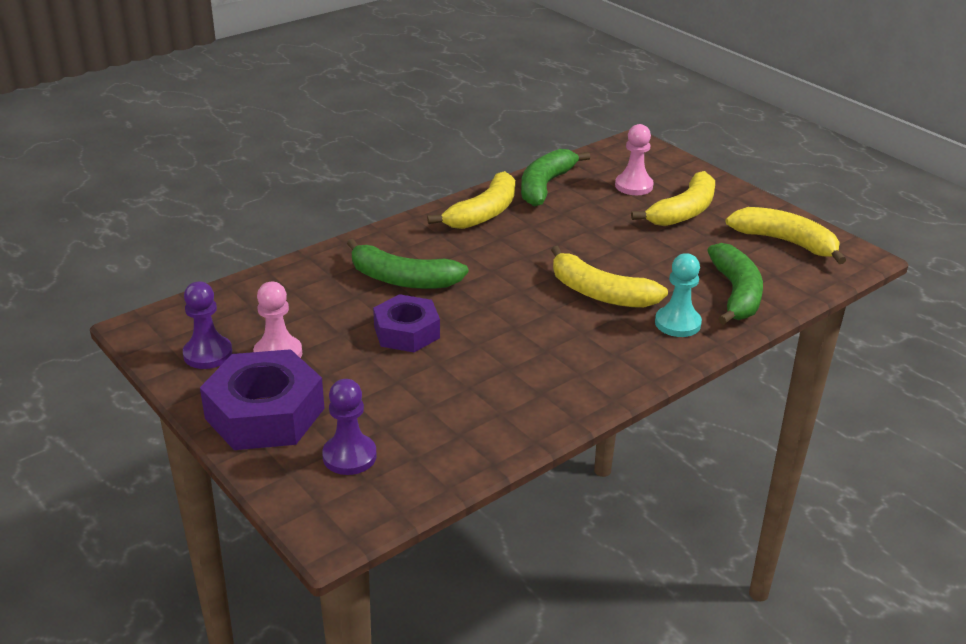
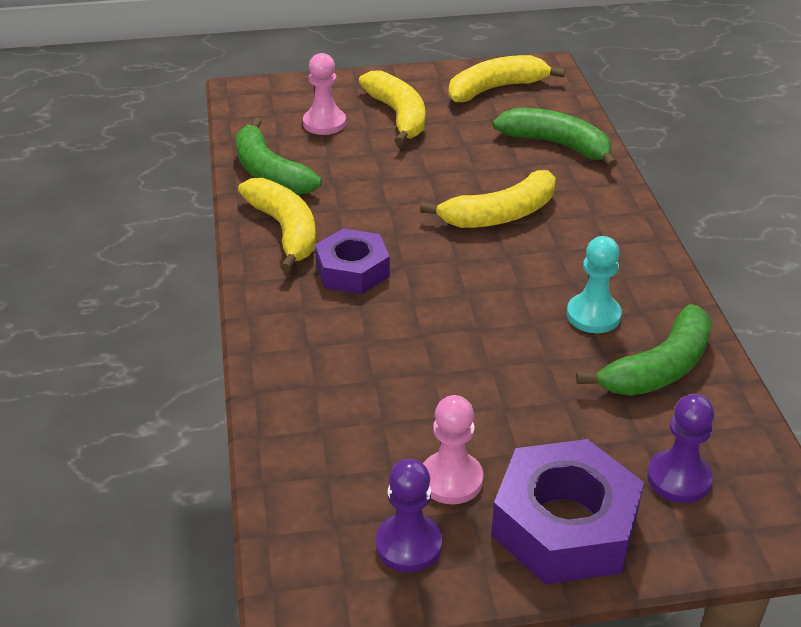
camera: 60 degrees left, 5 degrees up
(402, 279) = (370, 332): green banana -> green banana (658, 368)
(406, 332) = (477, 363): purple nut -> purple nut (352, 270)
(677, 323) = (581, 192): turquoise pawn -> turquoise pawn (593, 315)

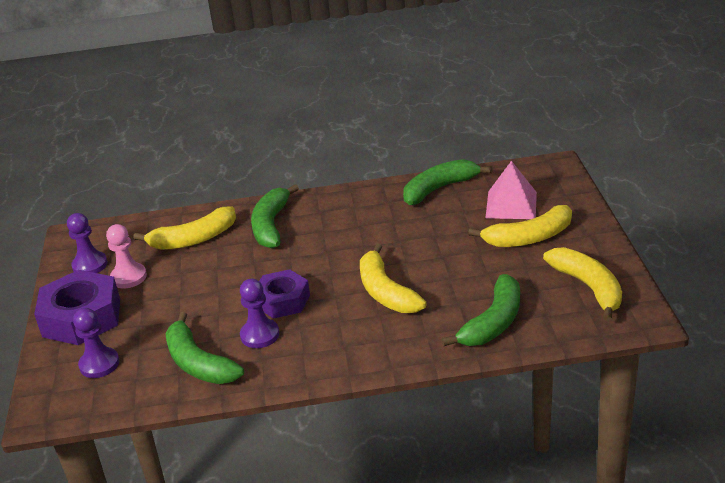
camera: 95 degrees right, 5 degrees down
(285, 231) = (368, 202): yellow banana -> yellow banana (193, 239)
(324, 123) = (511, 204): pink pawn -> pink pyramid
(325, 322) = (271, 225): none -> green banana
(352, 270) = (322, 231): purple nut -> purple nut (283, 300)
(593, 315) = (260, 335): turquoise pawn -> purple pawn

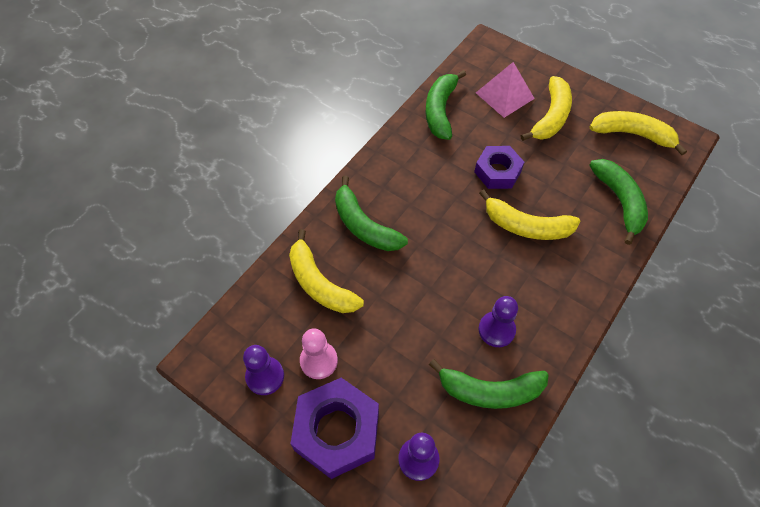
camera: 50 degrees left, 25 degrees up
(193, 239) = (319, 283): yellow banana -> yellow banana turned 120 degrees clockwise
(283, 300) = (470, 287): purple nut -> purple nut (497, 172)

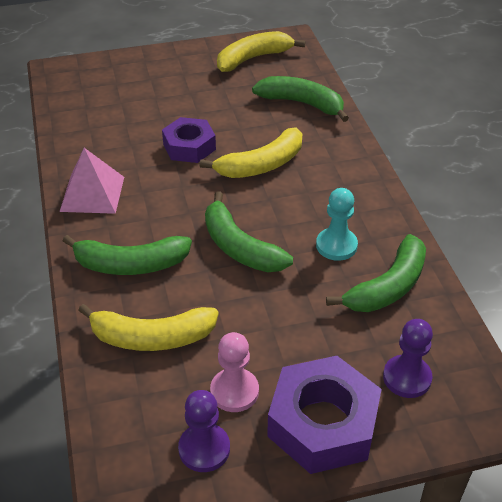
camera: 50 degrees left, 15 degrees down
(440, 110) = (81, 138): green banana -> green banana (239, 247)
(496, 330) = (336, 245): purple pawn -> turquoise pawn
(504, 95) = (122, 94): pink pyramid -> pink pyramid (92, 194)
(551, 117) = (179, 85): yellow banana -> none

